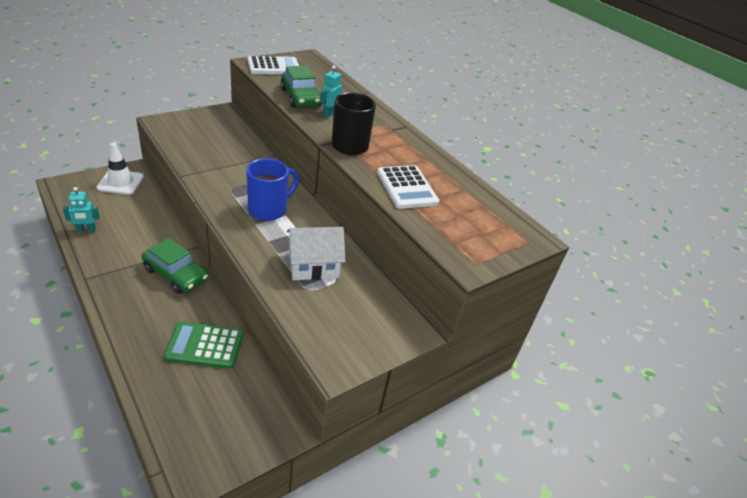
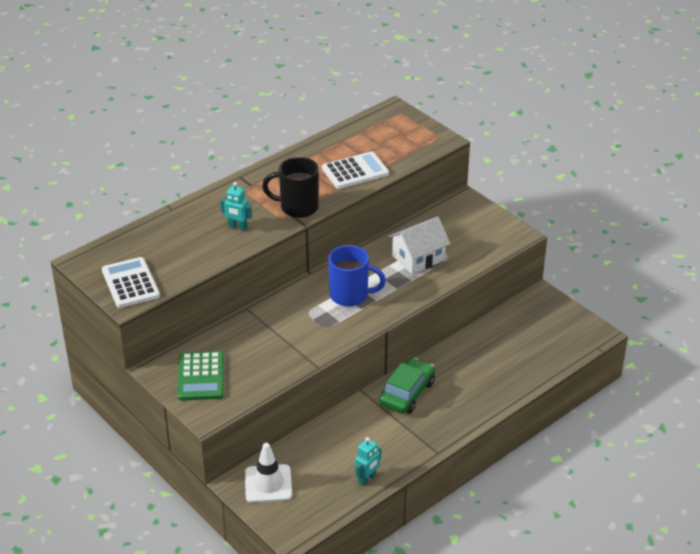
camera: 90 degrees left, 0 degrees up
(86, 230) = (367, 479): turquoise robot -> turquoise robot turned 60 degrees clockwise
(205, 345) = (484, 353): green calculator -> green calculator (201, 376)
(269, 210) = (350, 295): blue mug -> blue mug turned 150 degrees clockwise
(300, 97) = (208, 251): green car -> none
(313, 265) = (418, 258): white house -> white house turned 75 degrees clockwise

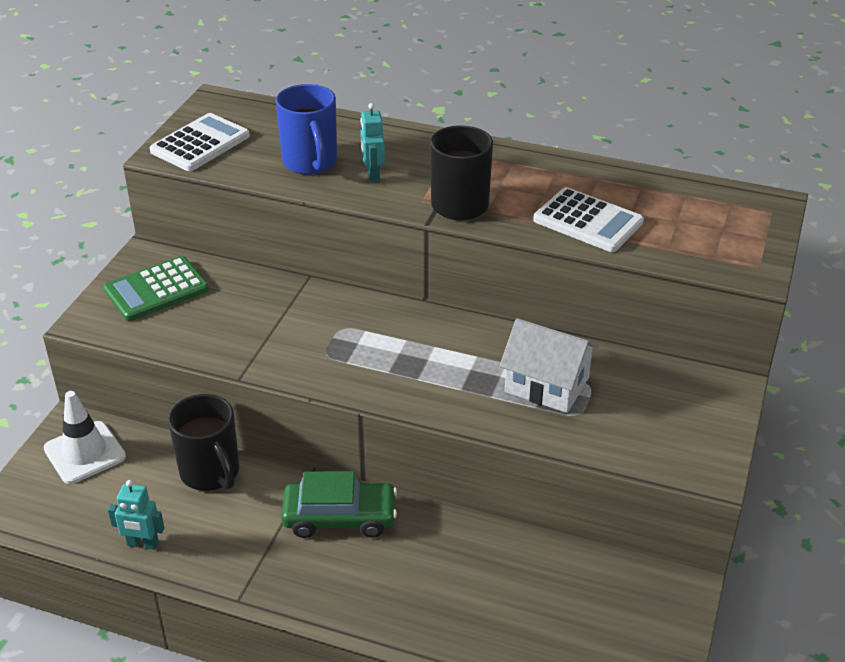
camera: 60 degrees right, 0 degrees up
(331, 433) = (211, 473): none -> black mug
(350, 295) = (407, 352): blue mug -> blue mug (310, 163)

